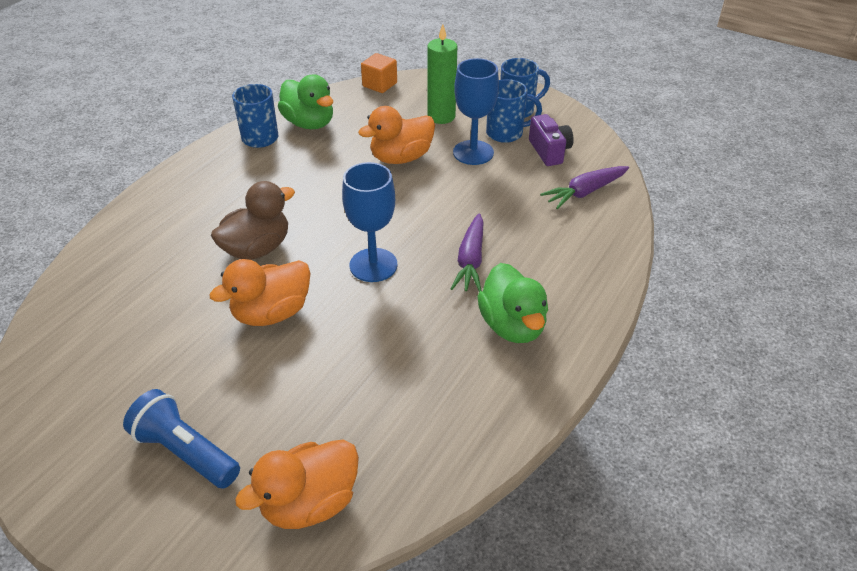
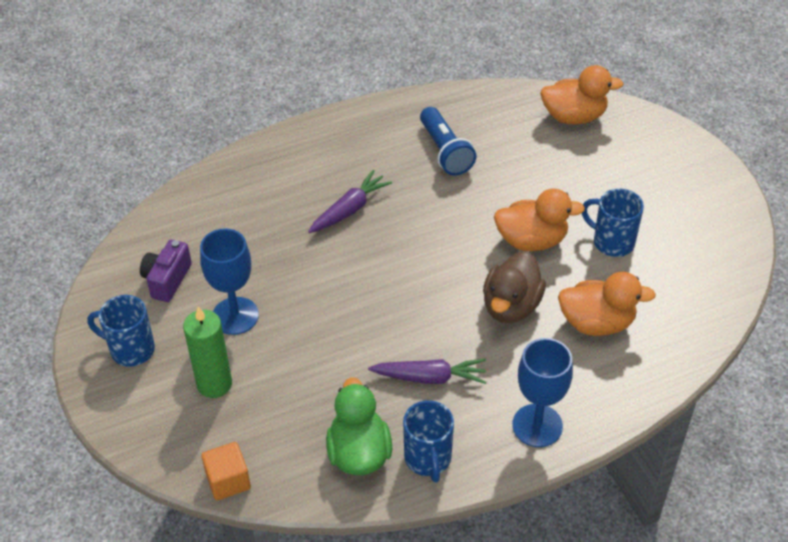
camera: 145 degrees left, 5 degrees up
(186, 452) = (635, 174): blue flashlight -> blue flashlight (445, 151)
(257, 249) = (511, 306): brown duck -> brown duck turned 60 degrees counterclockwise
(373, 265) = (427, 242): blue goblet -> blue goblet (537, 425)
(401, 158) = (307, 346): orange duck -> orange duck (597, 323)
(506, 133) = (178, 324): blue mug -> blue mug (611, 242)
(512, 325) = (369, 150): green duck -> none
(585, 192) = (193, 222): purple carrot -> purple carrot (429, 377)

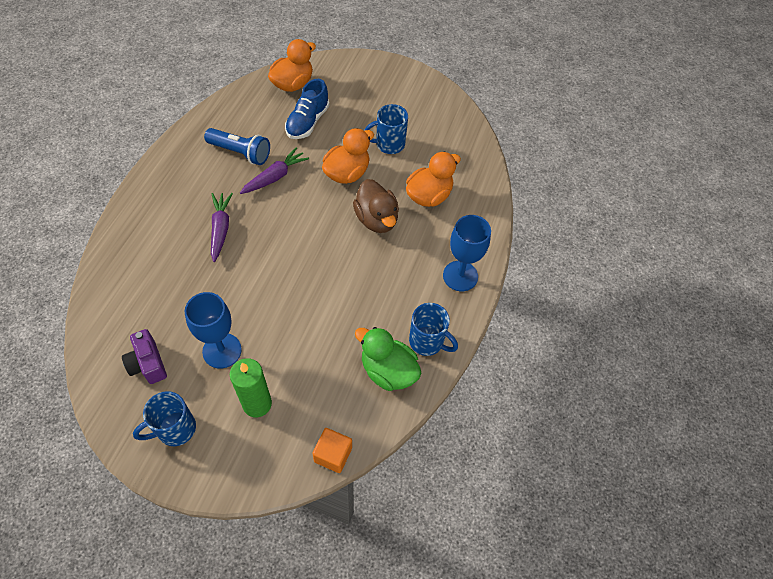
camera: 50 degrees left, 10 degrees up
(429, 377) = (378, 295): purple carrot -> purple carrot (275, 177)
(547, 164) = (307, 122): none -> blue shoe

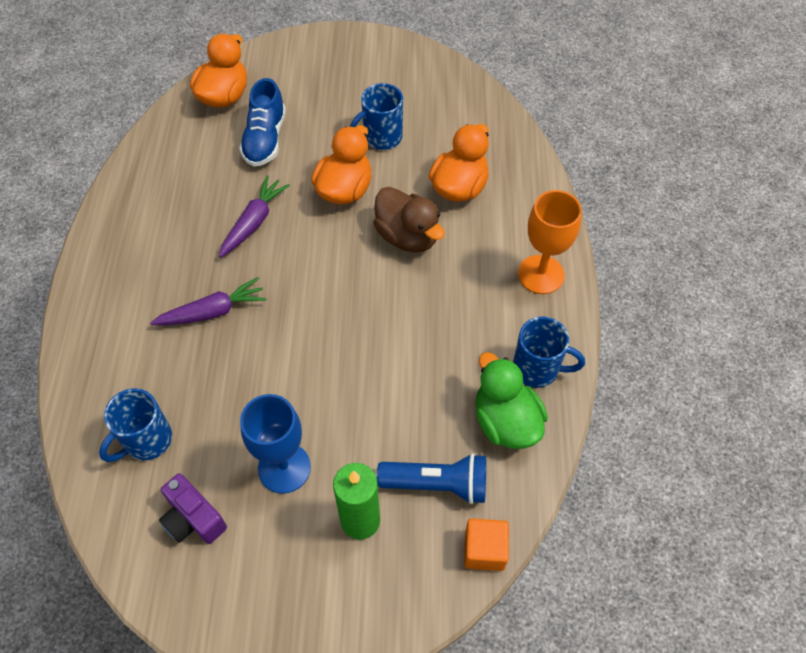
camera: 15 degrees left, 0 degrees up
(175, 429) = (268, 591): blue mug -> blue mug (146, 441)
(220, 229) = (212, 311): purple carrot -> purple carrot turned 90 degrees clockwise
(240, 153) = (194, 204): blue flashlight -> blue flashlight (437, 484)
(388, 371) = (505, 421): green duck -> green duck turned 45 degrees clockwise
(460, 276) = (541, 274): blue goblet -> orange goblet

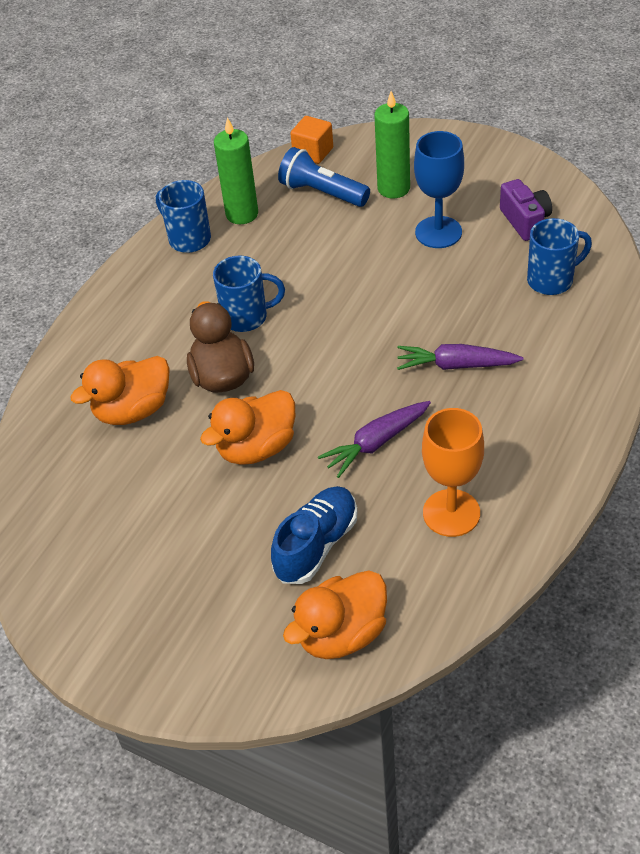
camera: 150 degrees left, 10 degrees down
(381, 137) = (176, 498): blue mug -> blue mug (247, 317)
(505, 421) = (242, 214): green duck -> green candle
(541, 274) = (123, 305): orange goblet -> orange goblet (451, 513)

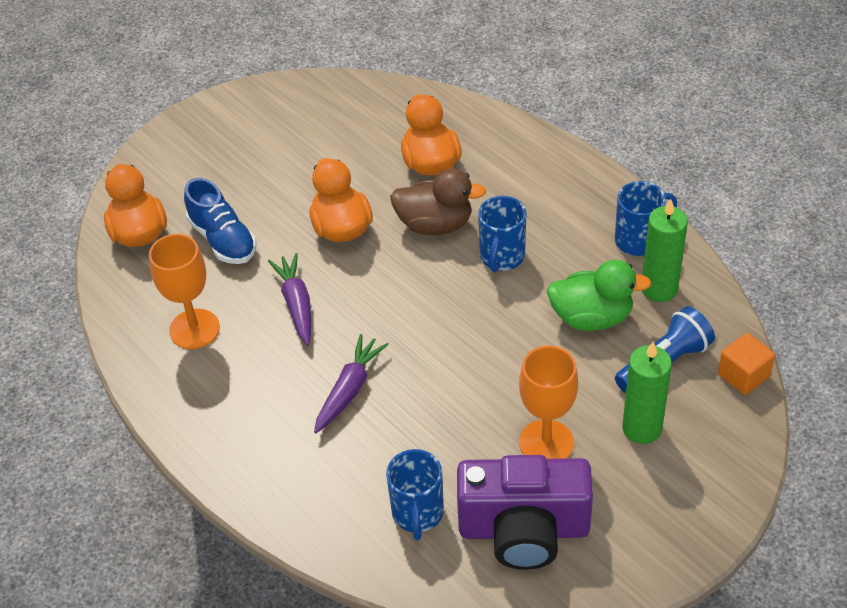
camera: 110 degrees right, 0 degrees up
(293, 243) = (591, 317): none -> green duck
(438, 232) = (546, 443): blue goblet -> orange goblet
(525, 221) = (524, 530): purple camera -> purple camera, size x1.86

